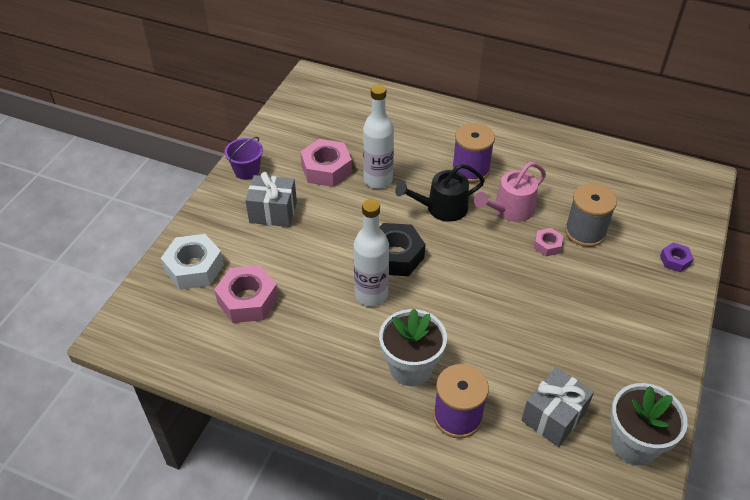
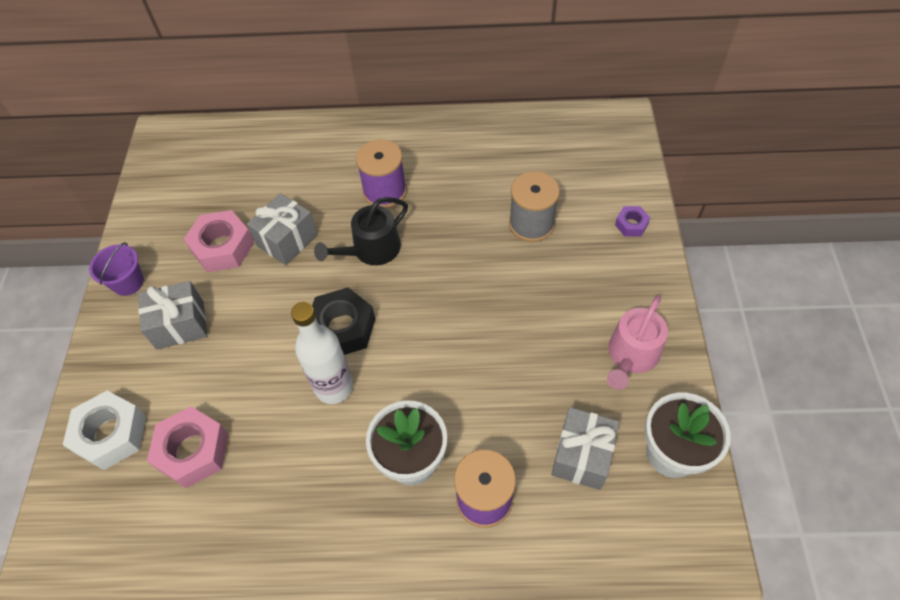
camera: 20 degrees left, 10 degrees up
(378, 180) = (287, 240): white bottle -> grey gift
(510, 209) = (445, 225): pink watering can -> pink watering can (631, 355)
(547, 245) = (499, 254): pink nut -> none

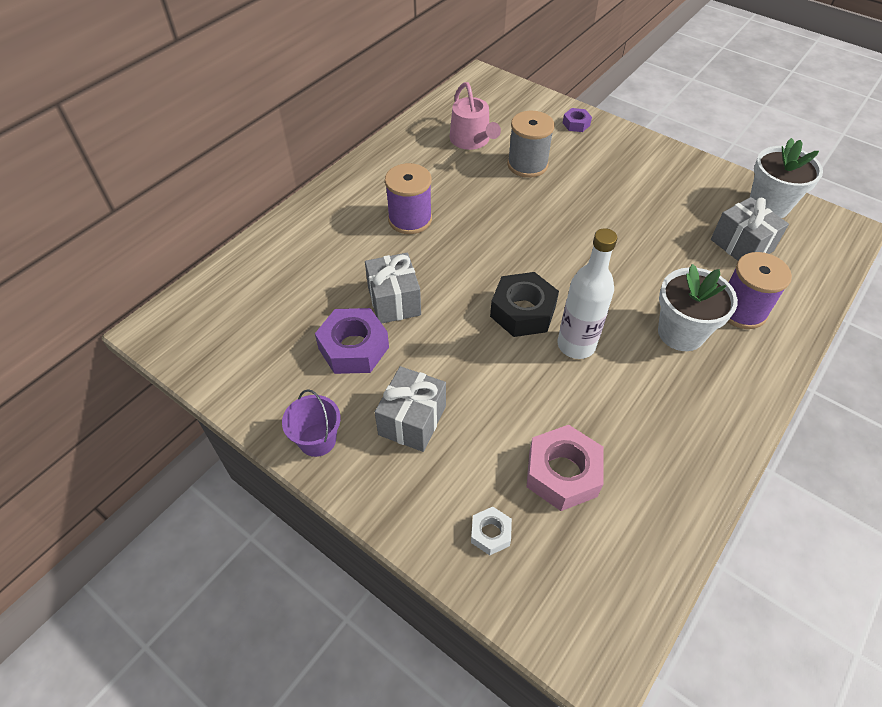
camera: 55 degrees left, 5 degrees down
(111, 434) = (490, 533): white nut -> white nut, size x0.52
(223, 247) = (354, 348): pink nut -> purple nut
(371, 250) = (461, 256): black watering can -> none
(631, 355) = (681, 181): pink watering can -> pink watering can (472, 140)

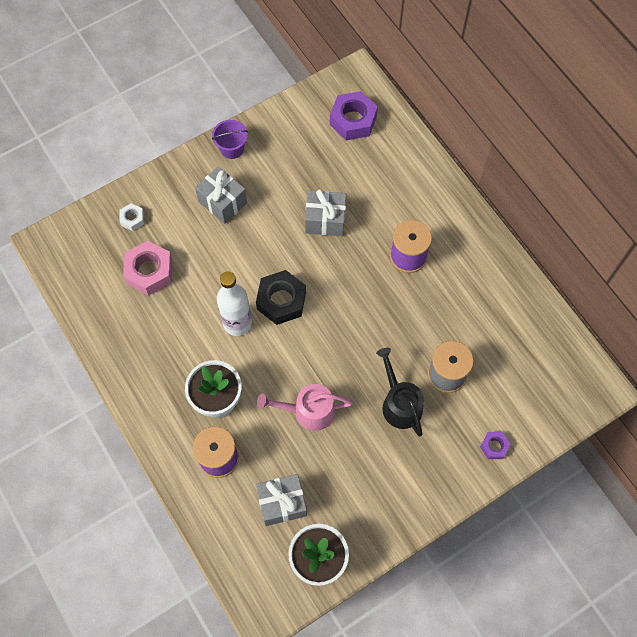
camera: 110 degrees right, 15 degrees up
(354, 348) = (293, 184): purple nut -> purple nut (353, 120)
(472, 140) = (497, 340): pink watering can -> pink watering can (308, 411)
(578, 188) = (399, 403): none -> black watering can

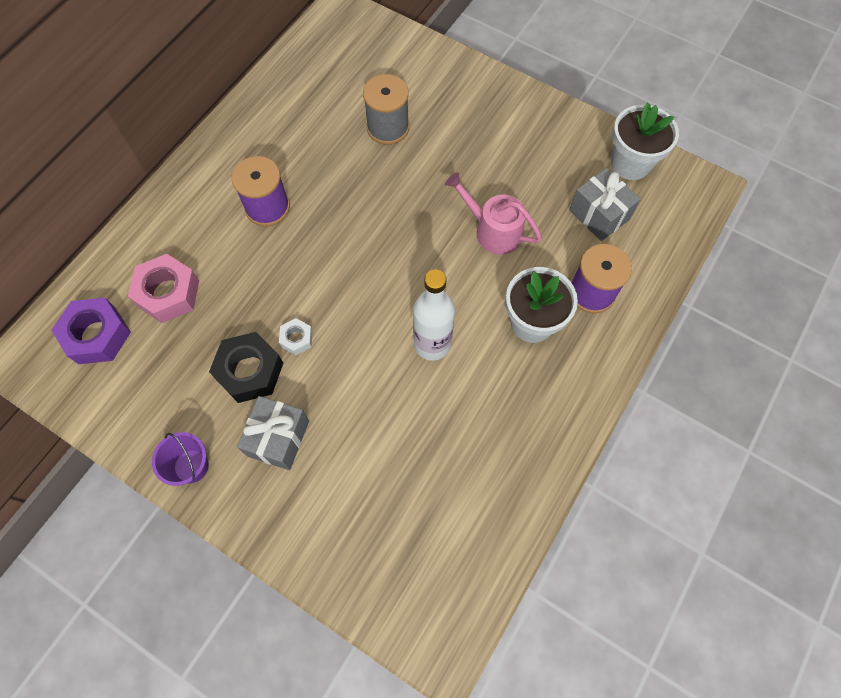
camera: 115 degrees left, 0 degrees up
(132, 219) = (351, 544): white nut -> white nut (297, 339)
(149, 271) = (416, 480): pink nut -> pink nut (168, 293)
(281, 301) = (382, 310): black nut -> black nut (250, 371)
(308, 411) = (493, 230): pink watering can -> pink watering can turned 150 degrees clockwise
(325, 220) = (256, 308): grey gift -> none
(399, 403) = (440, 155): black watering can -> none
(494, 446) = (440, 69): purple nut -> none

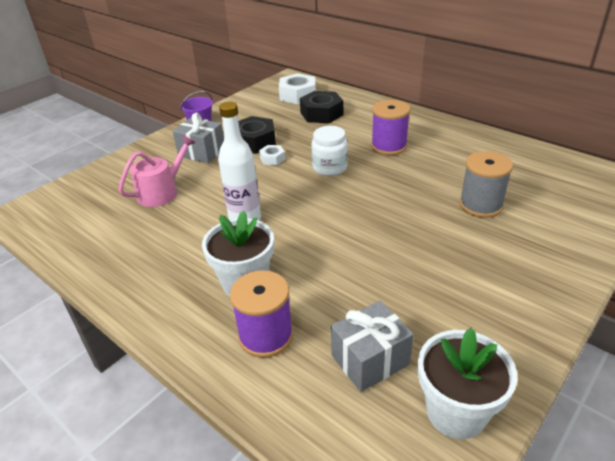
camera: 100 degrees right, 30 degrees down
(97, 335) = (298, 95): purple nut -> white nut
(168, 293) = (321, 114): pink nut -> black nut
(319, 268) = (330, 168): none -> white jar
(493, 230) = (356, 266): pink watering can -> pink watering can (162, 192)

